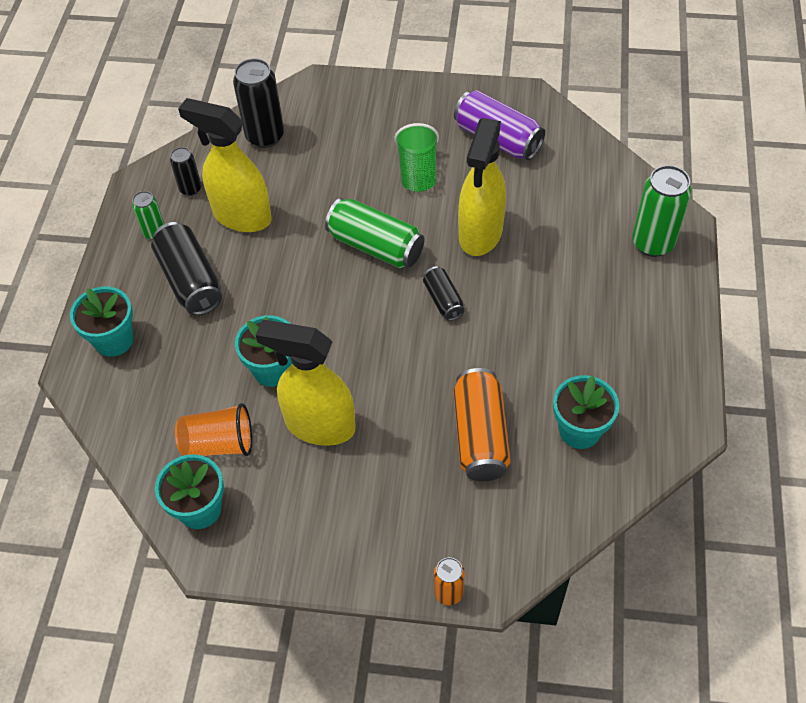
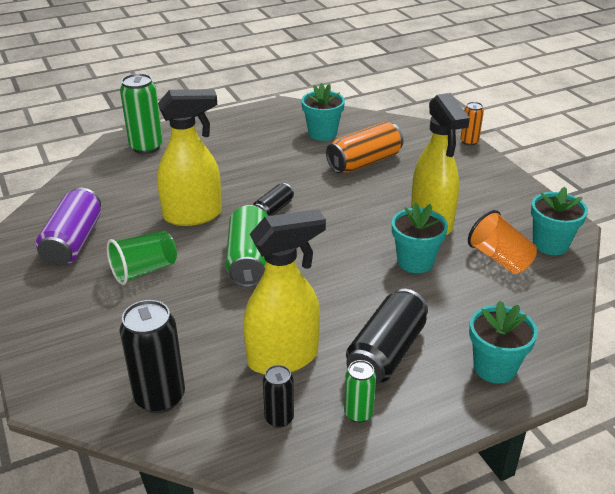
camera: 125 degrees left, 20 degrees down
(241, 216) = (284, 358): yellow spray bottle -> yellow spray bottle turned 105 degrees counterclockwise

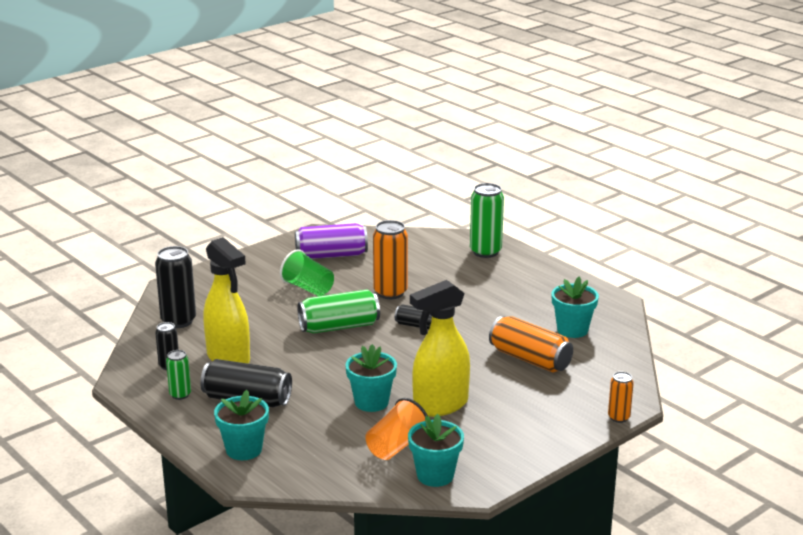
camera: 75 degrees right, 10 degrees down
(193, 215) = (390, 293): yellow spray bottle -> orange can

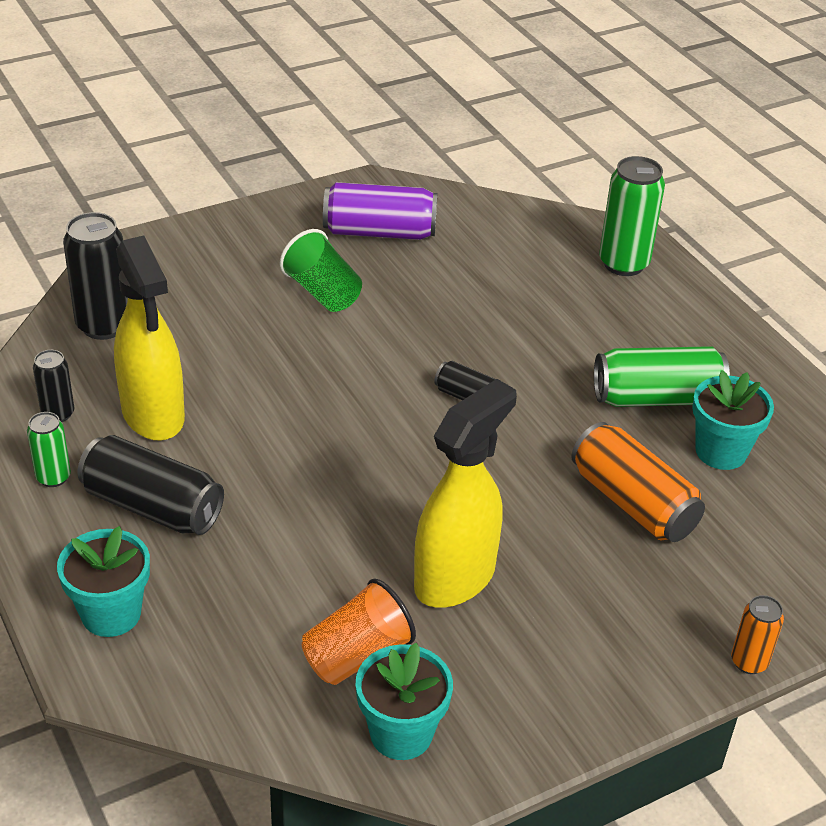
camera: 10 degrees right, 15 degrees up
(339, 327) = (345, 380): green can -> green can (656, 398)
(371, 402) = (346, 549): turquoise flower pot -> none
(390, 293) = (448, 323): orange can -> none
(440, 405) = (455, 578): yellow spray bottle -> yellow spray bottle turned 150 degrees clockwise

